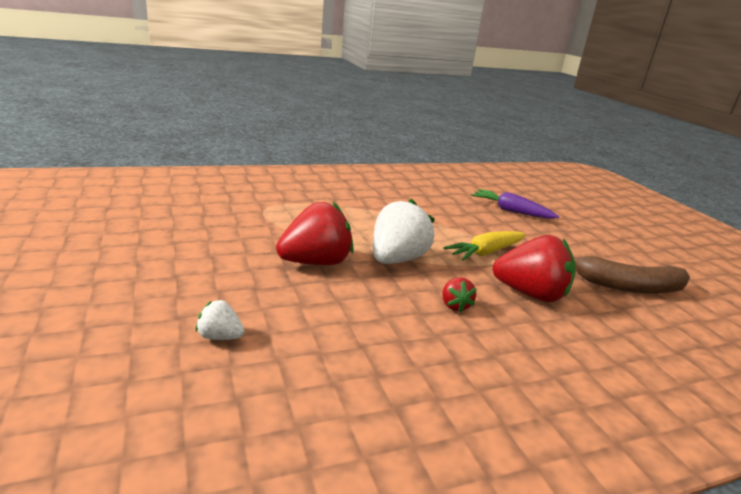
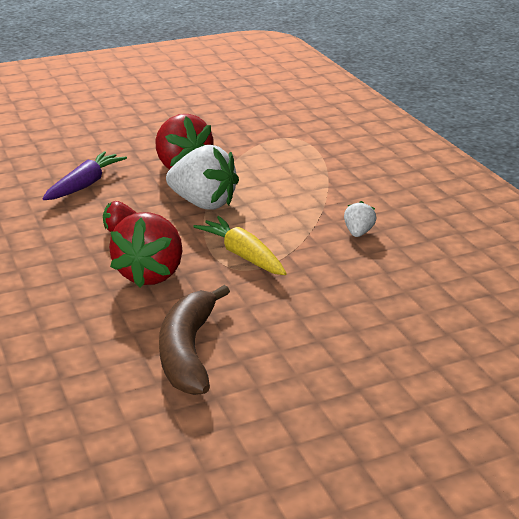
camera: 90 degrees right, 5 degrees up
(220, 336) = (68, 146): white strawberry -> white strawberry (358, 232)
(511, 211) = (402, 289): purple carrot -> purple carrot (85, 185)

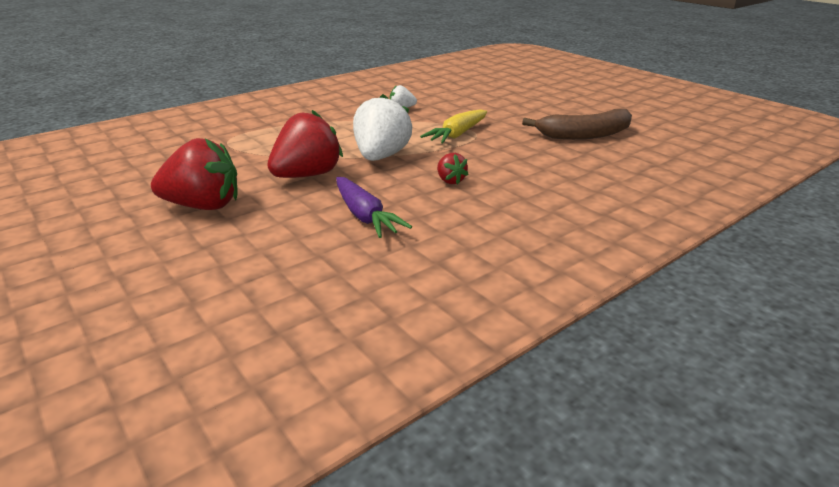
camera: 105 degrees left, 0 degrees up
(85, 185) = (365, 216): purple carrot -> purple carrot turned 135 degrees counterclockwise
(151, 274) = (509, 158): red strawberry -> red strawberry (204, 206)

